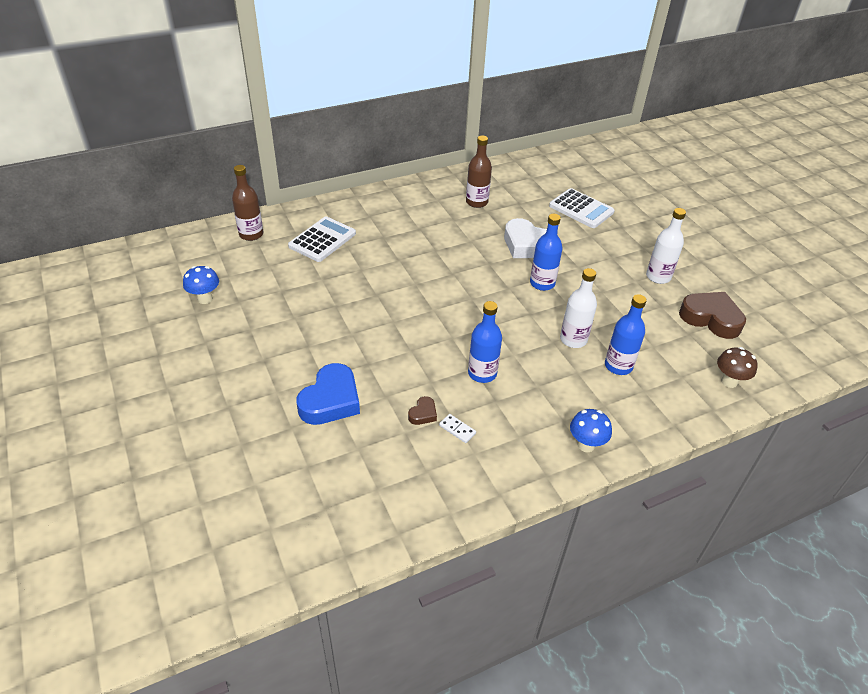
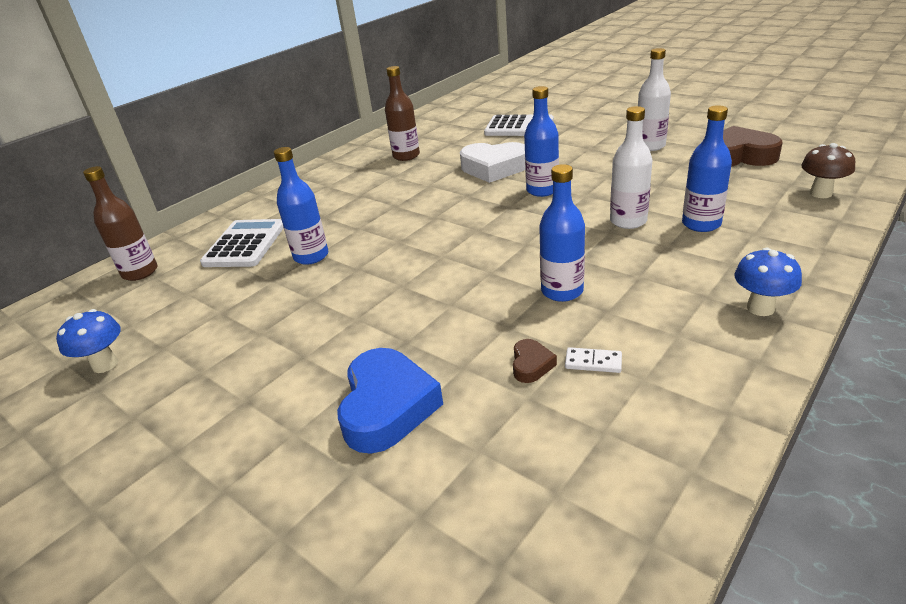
camera: 20 degrees left, 10 degrees down
(355, 270) = (311, 256): none -> blue bottle

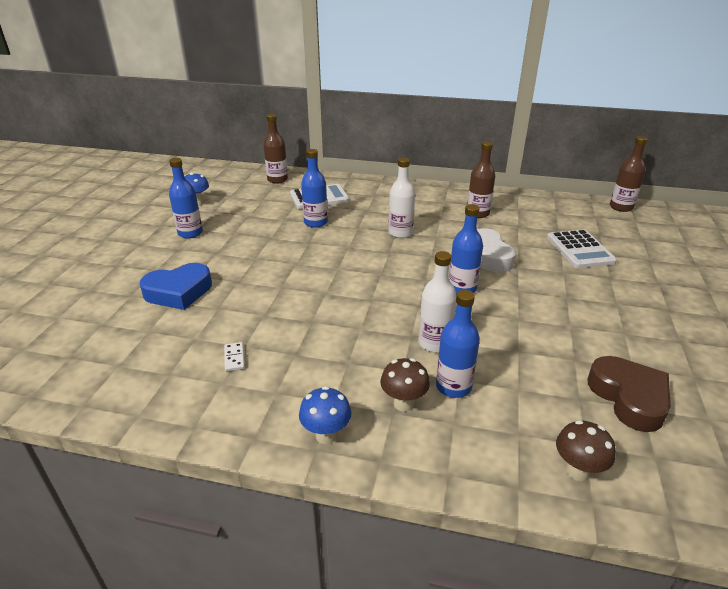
camera: 60 degrees right, 0 degrees up
(465, 97) = (621, 207): none -> brown bottle
(531, 365) = (226, 333): brown heart -> none
(562, 291) = (313, 329): blue bottle -> blue bottle (190, 233)
(650, 146) = (603, 333): white bottle -> white bottle (400, 233)
(719, 254) = (403, 403): none -> brown mushroom

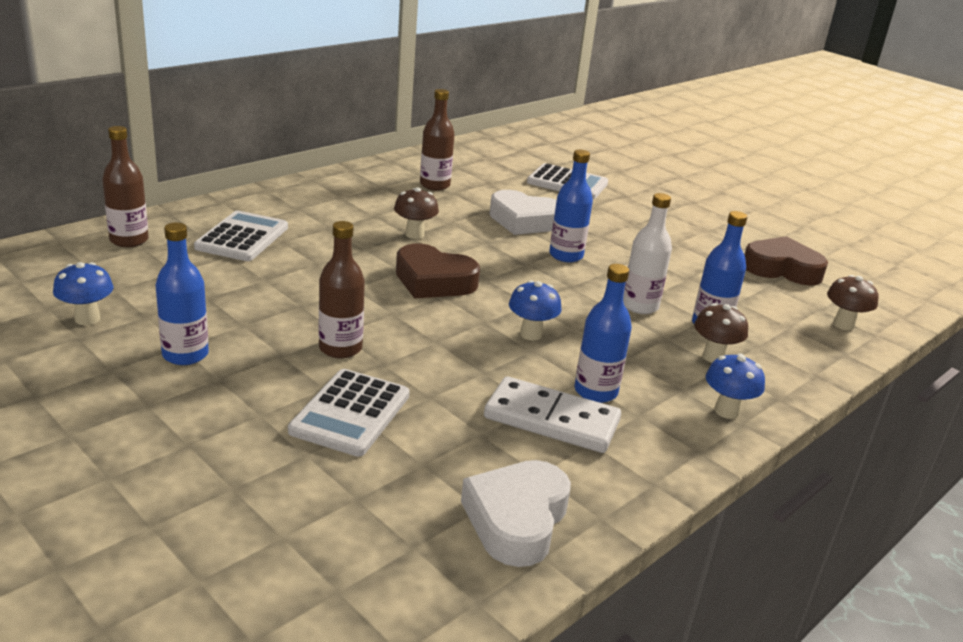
camera: 60 degrees left, 5 degrees down
(115, 382) = (516, 519): none -> white heart
(179, 292) = (350, 413): blue heart -> white calculator
(234, 358) = (551, 420): white domino -> white domino, size x2.44
(315, 222) = (308, 265): blue bottle -> blue bottle (595, 392)
(331, 314) = (531, 334): none -> blue mushroom
(352, 260) = (433, 281): none -> brown heart
(400, 233) = (414, 234): white bottle -> brown mushroom
(621, 207) = (520, 134): brown bottle -> brown bottle (340, 348)

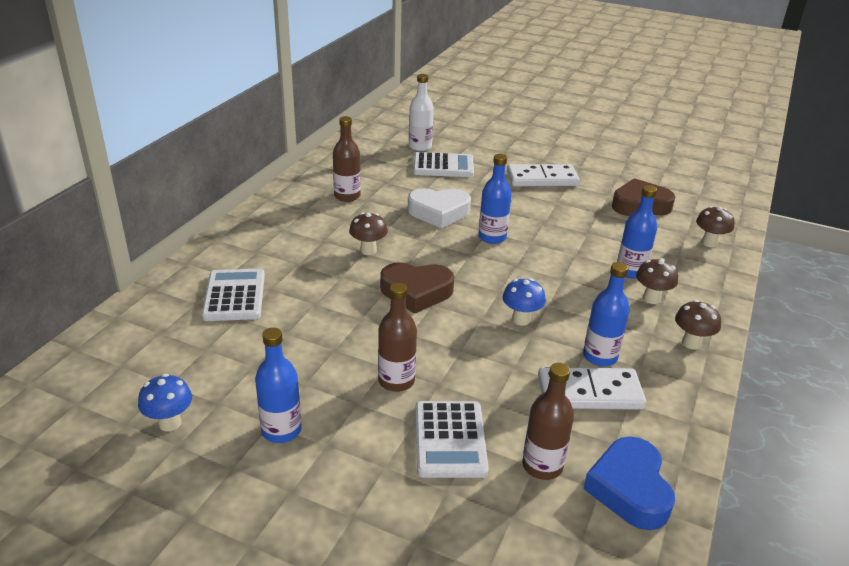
camera: 20 degrees left, 5 degrees up
(129, 240) = (139, 328): brown bottle -> brown bottle (542, 466)
(516, 519) = (629, 489): white heart -> blue heart
(639, 306) = (574, 269): white bottle -> white bottle (420, 147)
(677, 218) = (542, 179): none -> white domino
(726, 411) = (691, 343): blue mushroom -> brown mushroom

